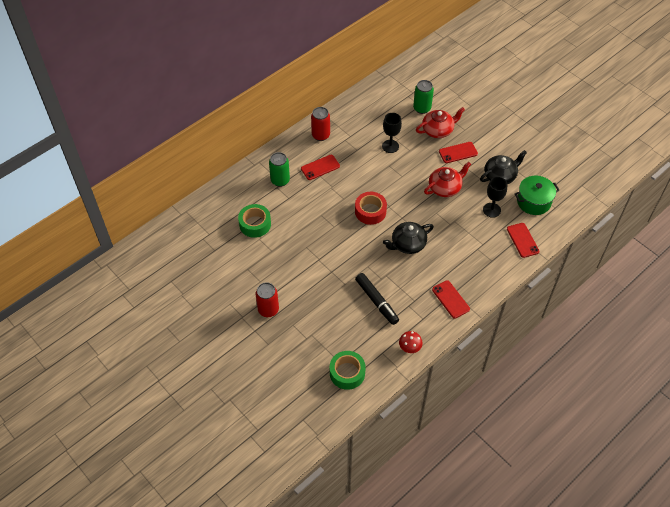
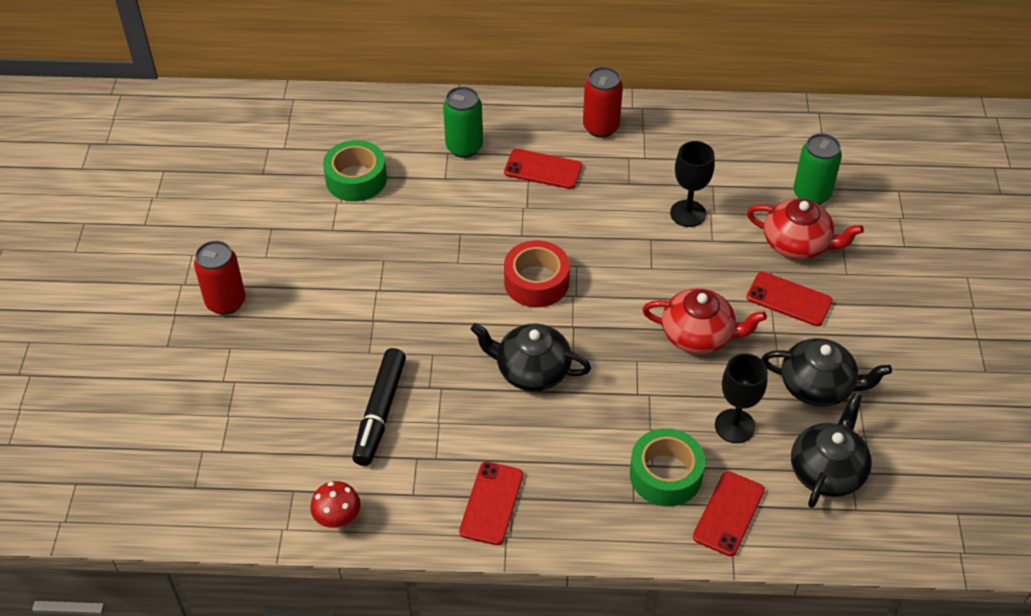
camera: 45 degrees right, 5 degrees down
(347, 373) = (210, 474): green tape -> green tape (665, 475)
(533, 202) = (827, 470): green pot -> black teapot

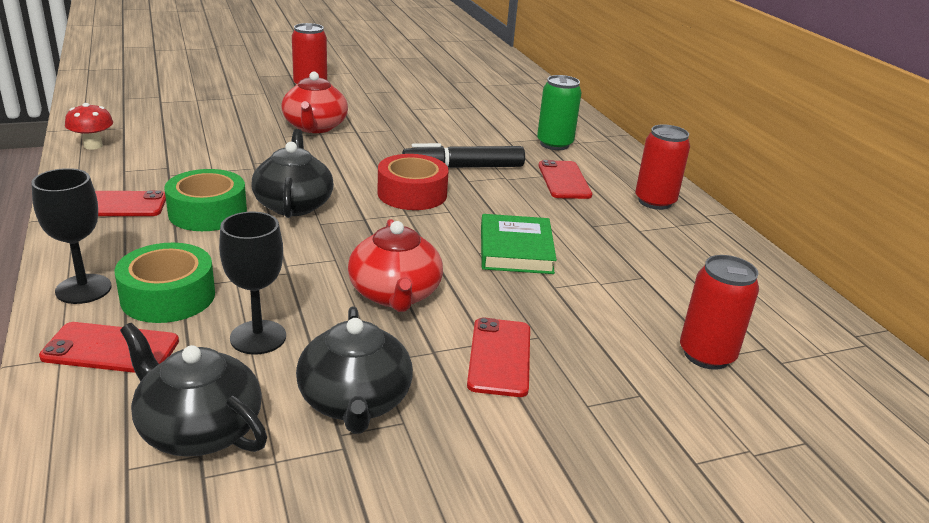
camera: 65 degrees right, 20 degrees down
(356, 179) = (474, 110): green tape -> green tape (208, 213)
(380, 412) = (216, 147): black marker -> black marker (463, 167)
(653, 244) = (515, 249): none -> green book
(688, 213) = (581, 265): black goblet -> black goblet (83, 289)
(798, 244) = (605, 353): red teapot -> red teapot (315, 127)
(811, 194) = (706, 355): green can -> red can
(827, 470) = (198, 429): black teapot -> black teapot turned 150 degrees counterclockwise

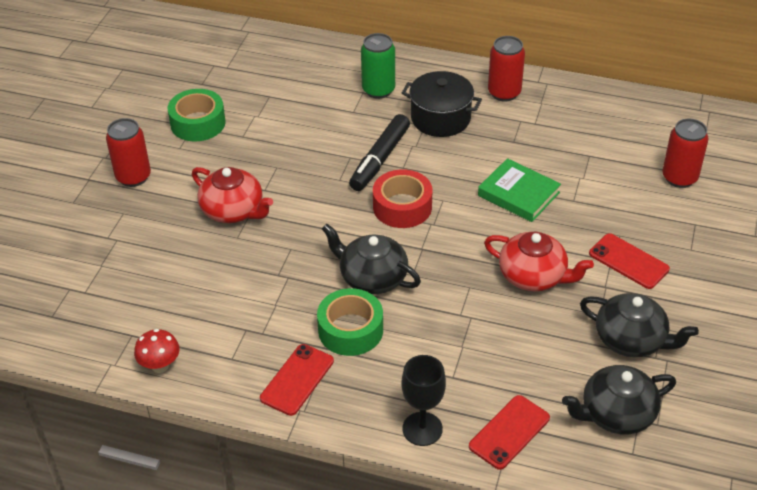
camera: 50 degrees left, 15 degrees up
(168, 296) = (462, 387): green tape -> green tape (198, 123)
(258, 337) = (541, 359): black goblet -> none
(564, 180) = (440, 118): red phone -> black pot

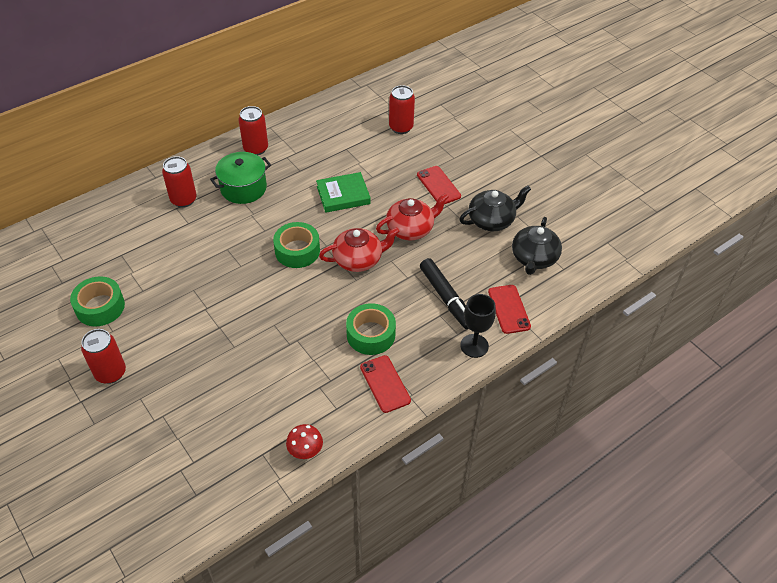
camera: 55 degrees left, 5 degrees up
(233, 210) = (208, 335): red teapot -> red teapot (359, 259)
(372, 277) = (339, 299): black teapot -> none
(378, 90) = (183, 200): green can -> red can
(380, 159) = (245, 236): black marker -> black marker (446, 298)
(402, 207) = (297, 251): red tape -> green tape
(440, 118) = (243, 188): black pot -> green pot
(628, 261) = (438, 185): red phone -> red phone turned 75 degrees clockwise

